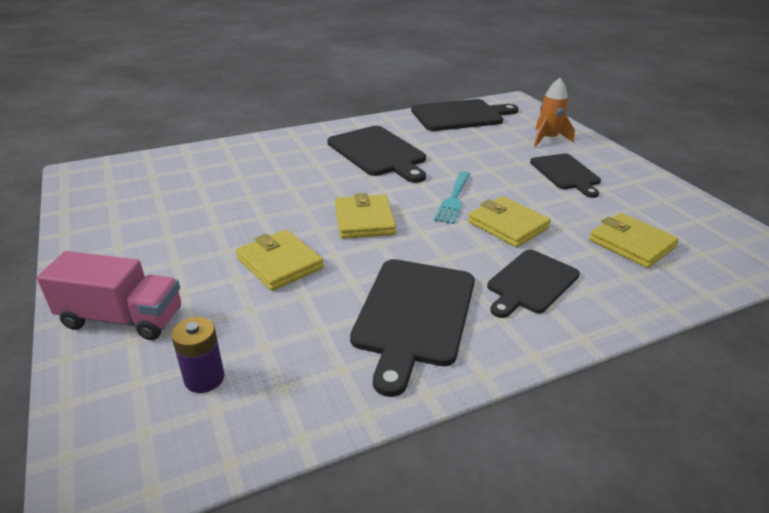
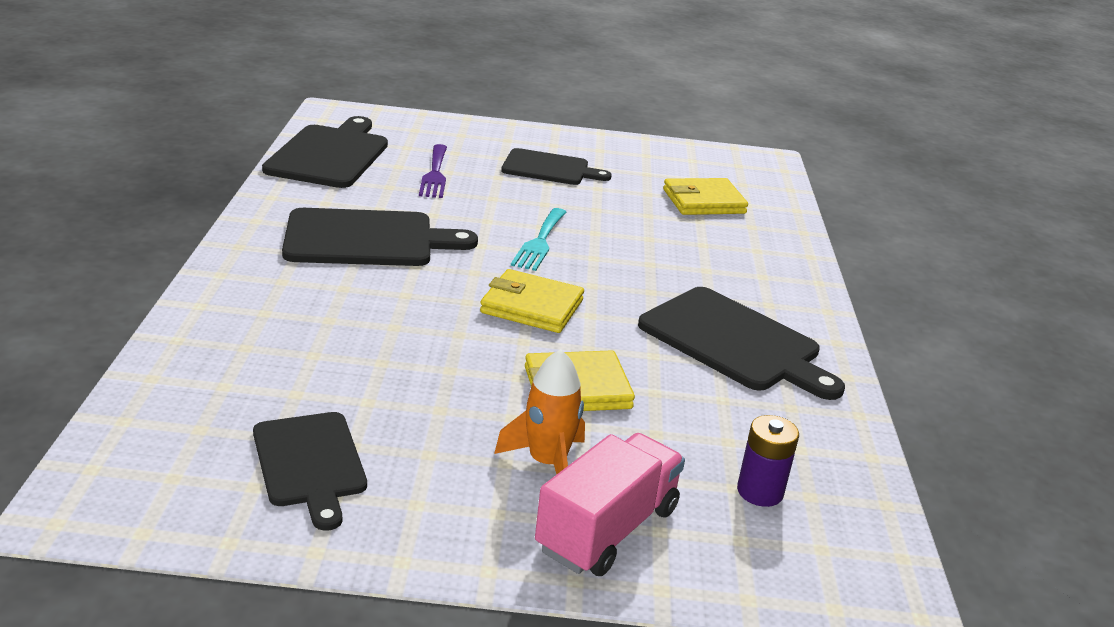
camera: 65 degrees left, 5 degrees down
(453, 199) = (540, 242): turquoise fork -> turquoise fork turned 60 degrees clockwise
(488, 145) = (435, 174): none -> purple fork
(507, 225) = (620, 237): yellow wallet -> none
(531, 283) = (727, 269): black cutting board -> black cutting board (310, 463)
(548, 139) = (462, 142): orange rocket -> orange rocket (547, 463)

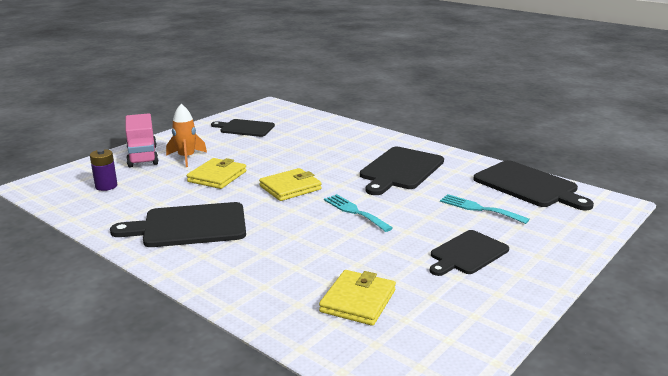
camera: 130 degrees right, 5 degrees down
(435, 174) = (479, 209): purple fork -> turquoise fork

